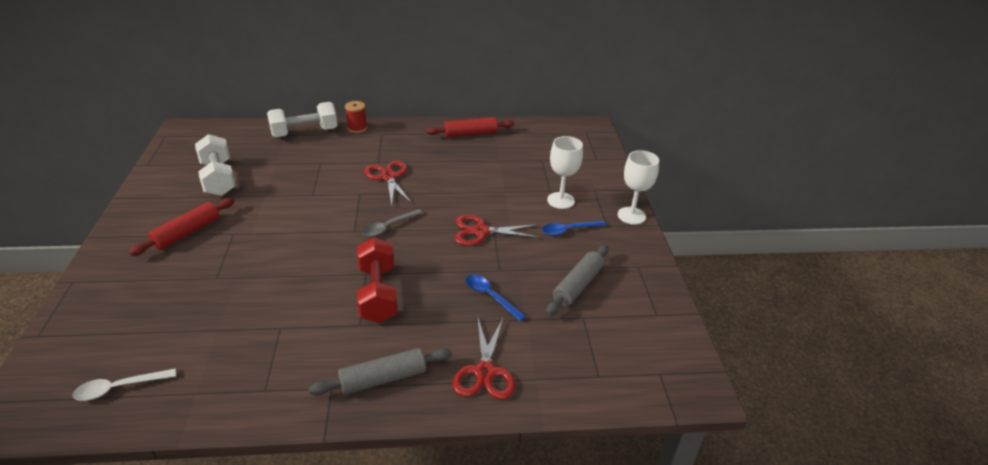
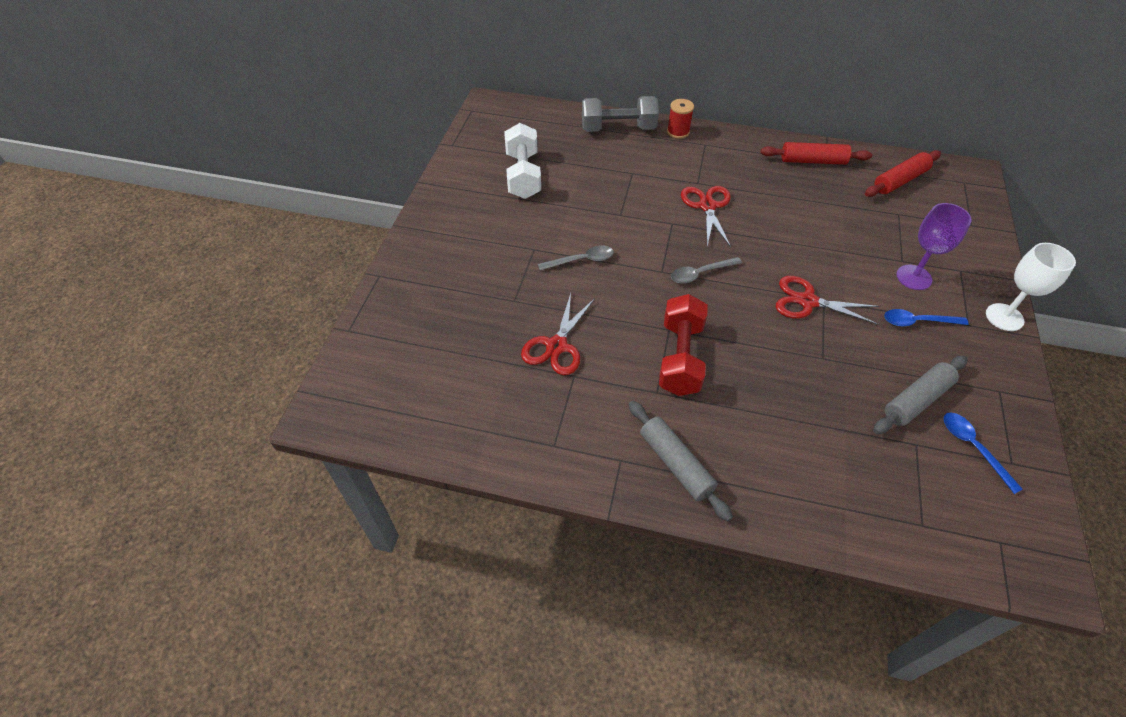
camera: 20 degrees right, 15 degrees up
(119, 388) = (419, 407): white spoon -> none
(187, 233) = (488, 239): red rolling pin -> red rolling pin (899, 181)
(279, 235) = (581, 260): none -> grey spoon
(304, 132) = (618, 129): white dumbbell -> grey dumbbell
(383, 379) = (675, 464): grey rolling pin -> grey rolling pin turned 60 degrees clockwise
(485, 372) = (788, 485): red scissors -> red scissors (557, 346)
(490, 296) = (807, 390): blue spoon -> blue spoon (973, 448)
(560, 200) = (914, 277): white goblet -> purple goblet

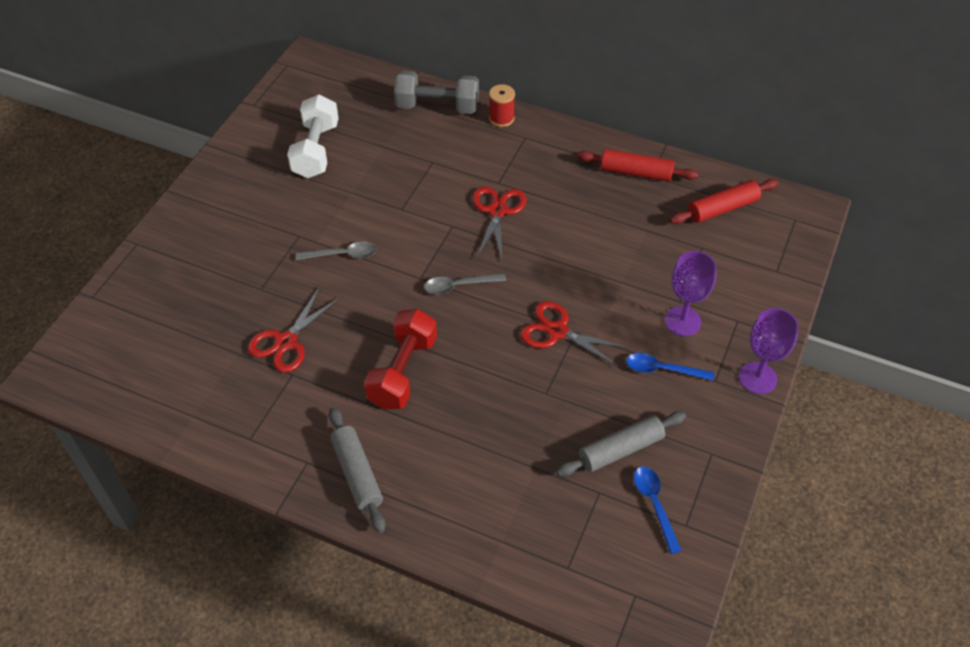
camera: 10 degrees right, 0 degrees up
(1004, 317) = (757, 378): white goblet -> purple goblet

